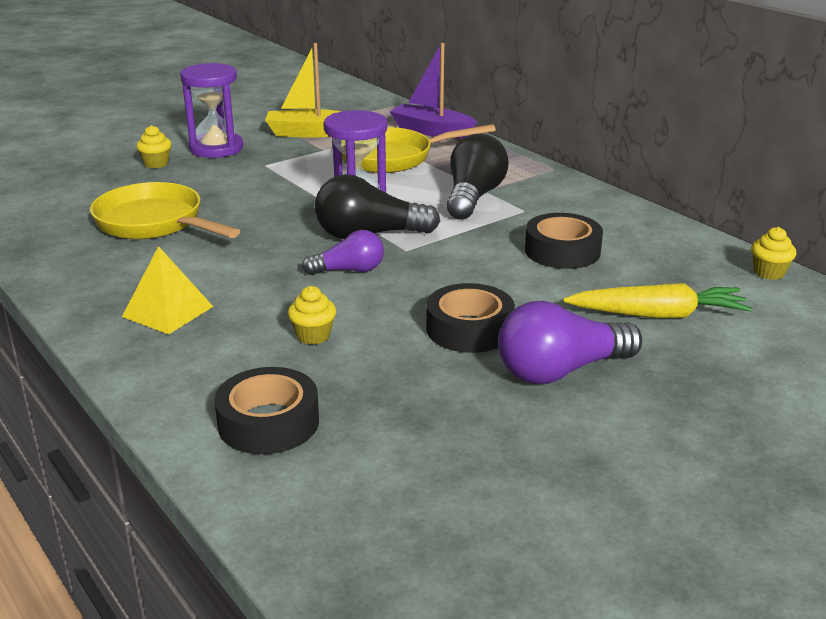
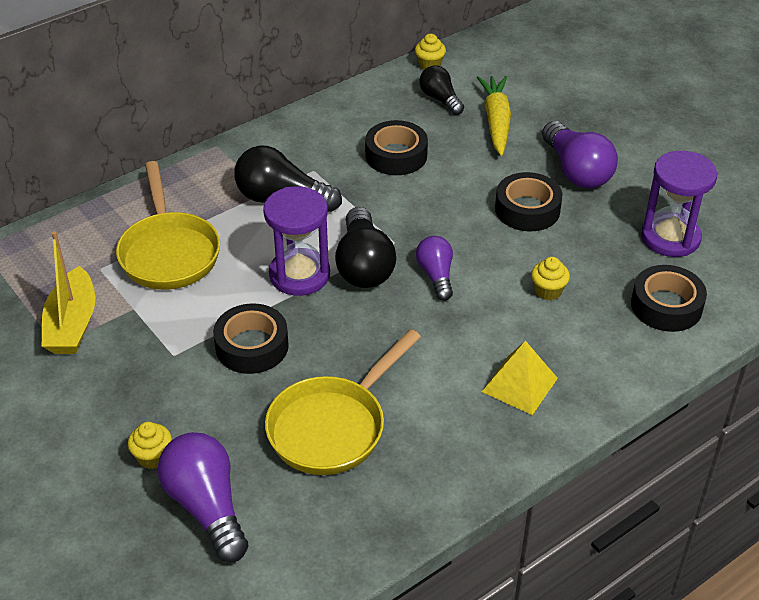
camera: 90 degrees left, 15 degrees up
(95, 182) = (207, 507): none -> purple light bulb
(216, 148) = (109, 405): purple hourglass -> purple hourglass (670, 237)
(266, 191) = (252, 346): none -> black tape
(431, 131) = (91, 223): purple boat -> none
(692, 278) = (440, 99): none -> black light bulb

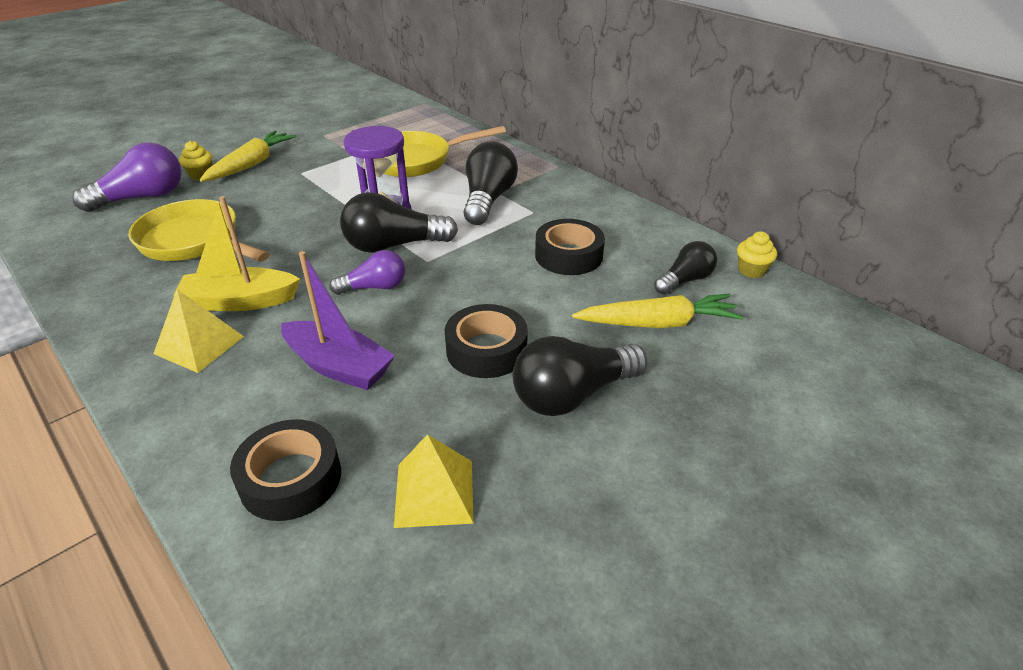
camera: 85 degrees right, 5 degrees down
(72, 324) = (342, 137): yellow boat -> yellow boat (240, 301)
(133, 408) = (251, 164): none -> yellow carrot
(252, 346) = (300, 201): black tape -> none
(548, 291) = (339, 366): yellow cupcake -> purple boat
(576, 171) = (573, 395): purple light bulb -> black light bulb
(670, 237) = (434, 492): purple hourglass -> yellow pyramid

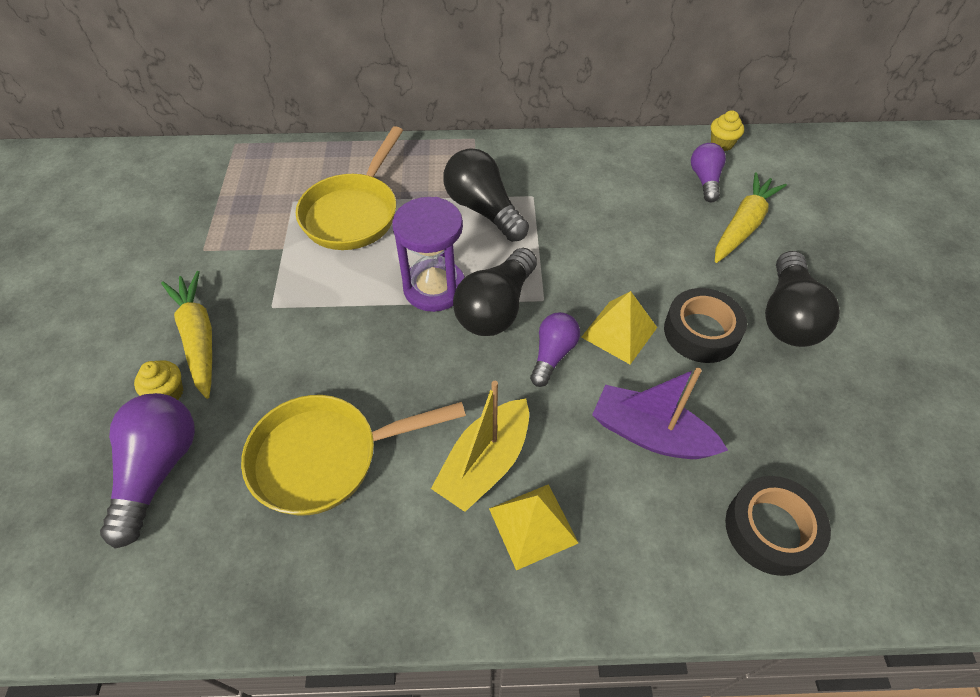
camera: 50 degrees left, 15 degrees up
(339, 366) = (650, 434): purple boat -> purple boat turned 135 degrees counterclockwise
(434, 492) = (839, 447): yellow pyramid -> yellow pyramid (619, 332)
(568, 255) = (617, 215): black tape -> none
(685, 280) = (705, 180): black light bulb -> purple light bulb

